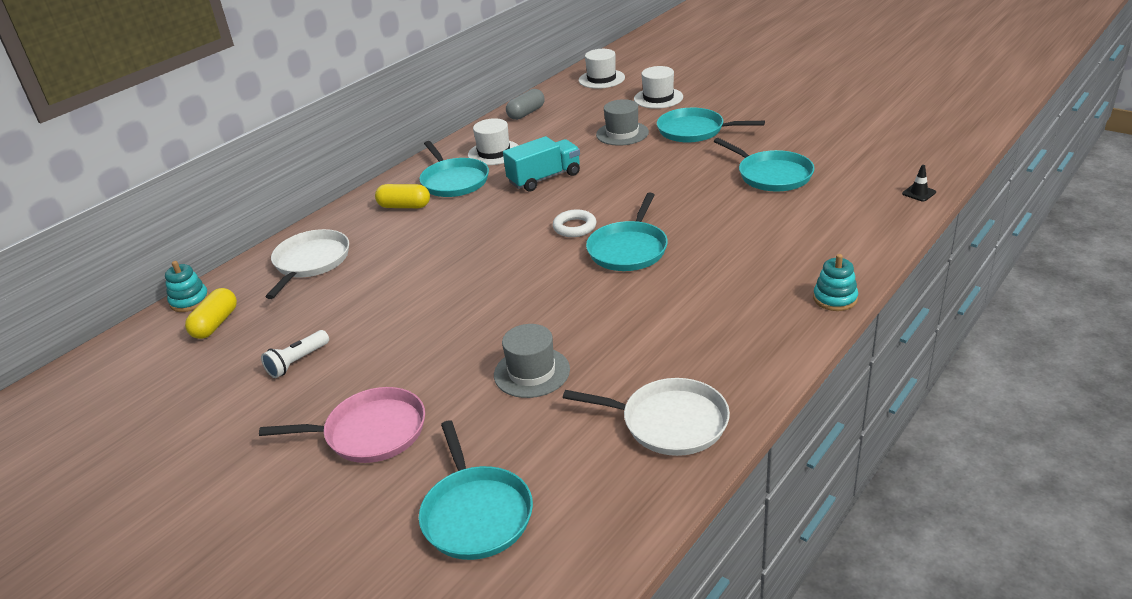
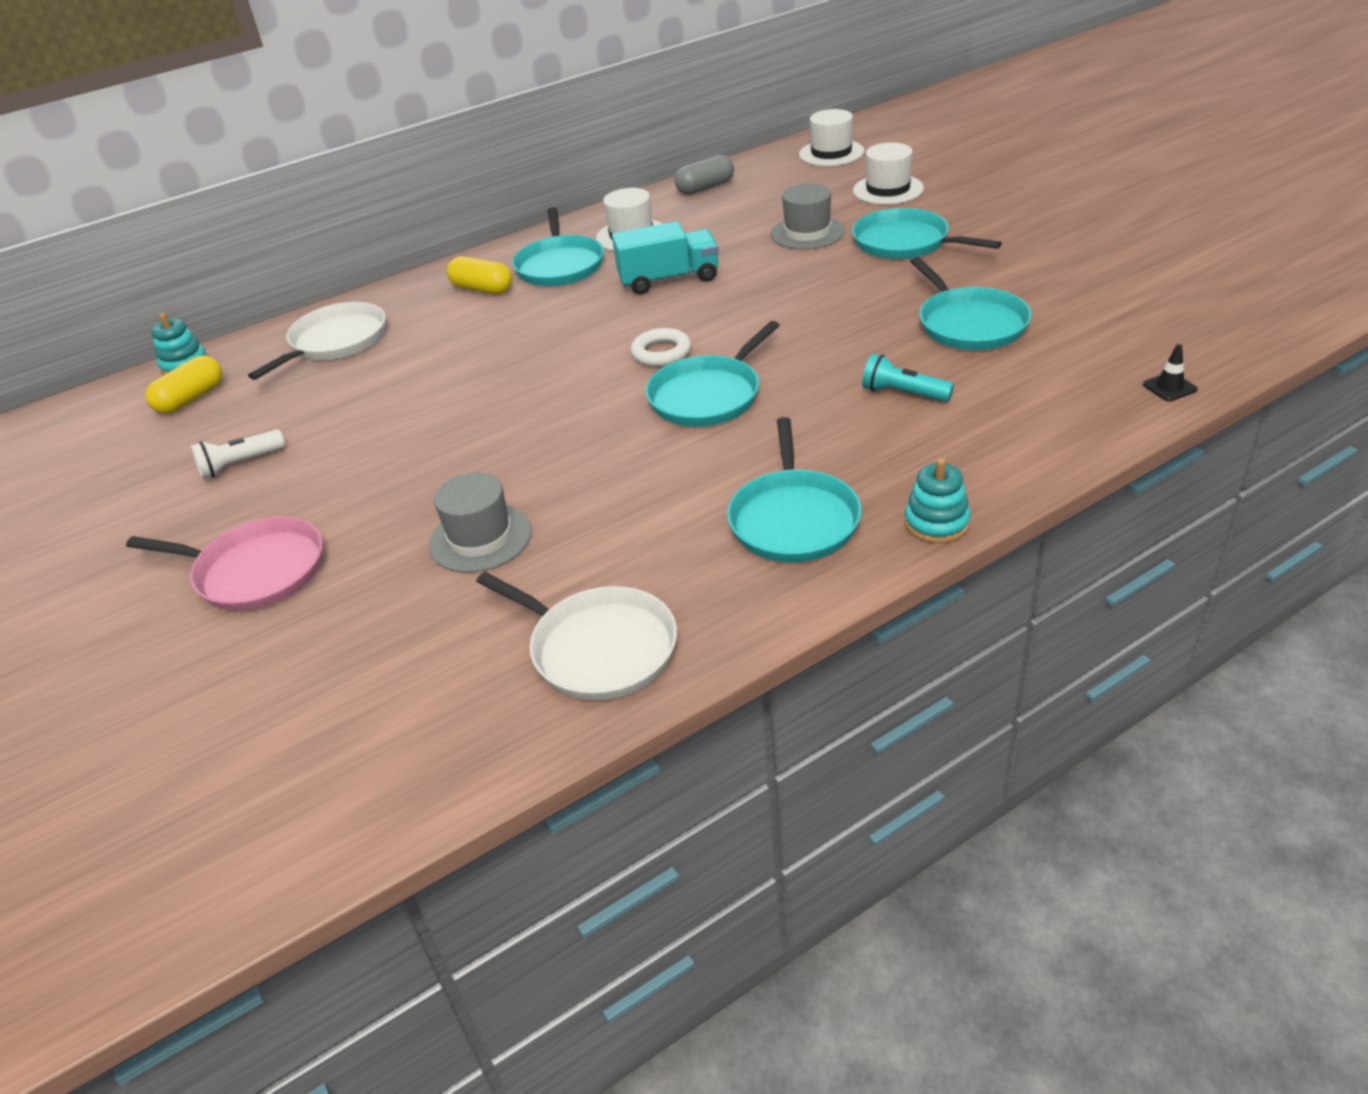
camera: 20 degrees right, 5 degrees up
(476, 514) = (296, 708): turquoise pan -> turquoise pan (794, 519)
(759, 225) = (903, 393): none -> turquoise flashlight

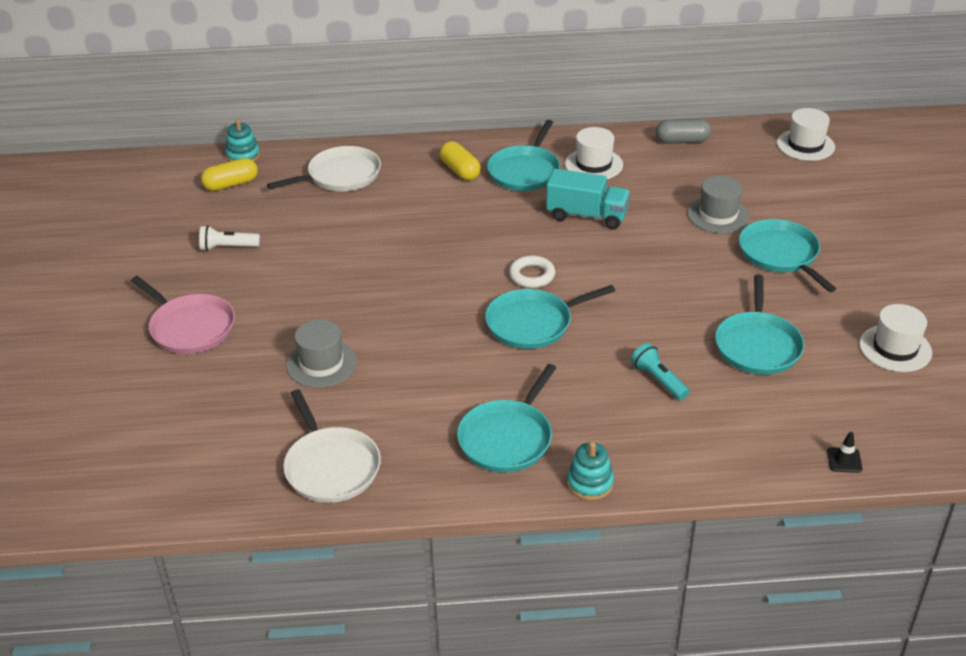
camera: 25 degrees right, 0 degrees up
(888, 189) = (815, 199): white hat -> white hat (895, 348)

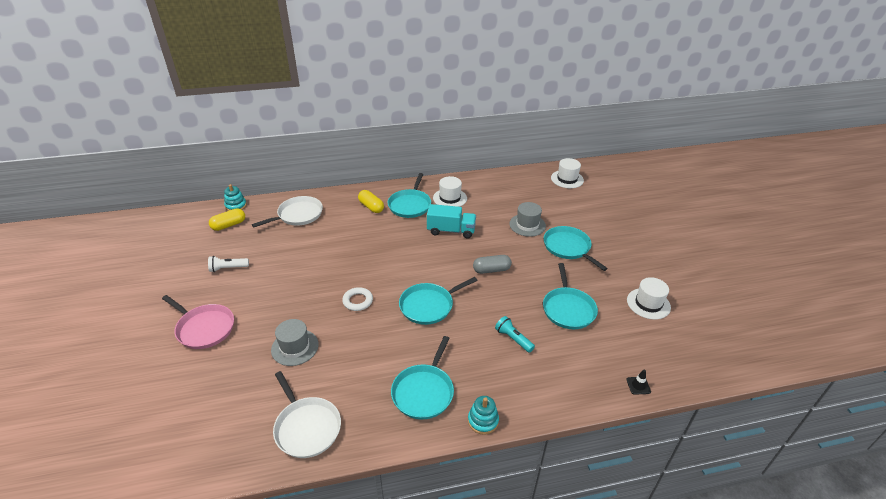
camera: 10 degrees left, 0 degrees up
(532, 275) = (423, 273): white ring -> white ring (358, 301)
(682, 141) = (498, 181): grey capsule -> grey capsule (491, 270)

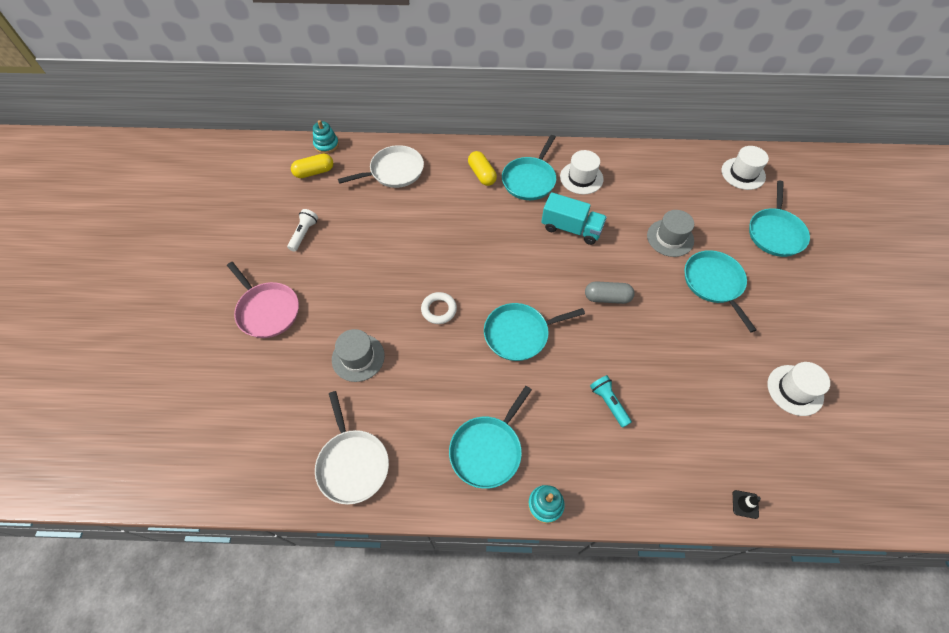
camera: 15 degrees right, 20 degrees up
(228, 268) = (304, 234): white flashlight -> white flashlight turned 105 degrees clockwise
(568, 309) = (688, 375): turquoise pan -> turquoise pan (775, 233)

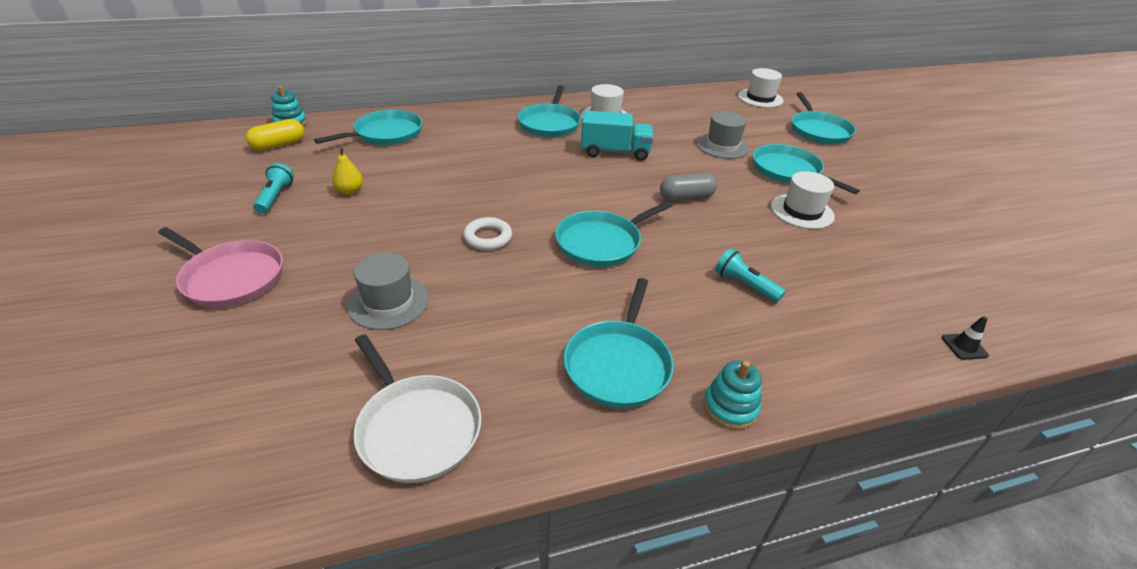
camera: 20 degrees left, 20 degrees down
(304, 234) = (275, 197): white flashlight -> turquoise flashlight
(355, 237) = (350, 191): none -> yellow pear
(394, 171) = (385, 134): white pan -> turquoise pan
(482, 174) = (493, 125): yellow capsule -> none
(795, 390) = (930, 237): white hat -> white hat (802, 211)

